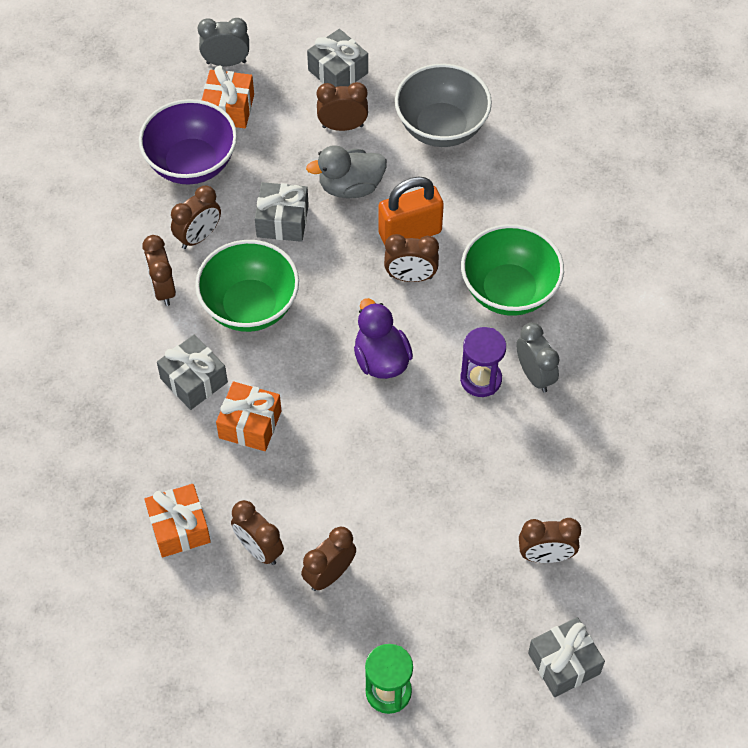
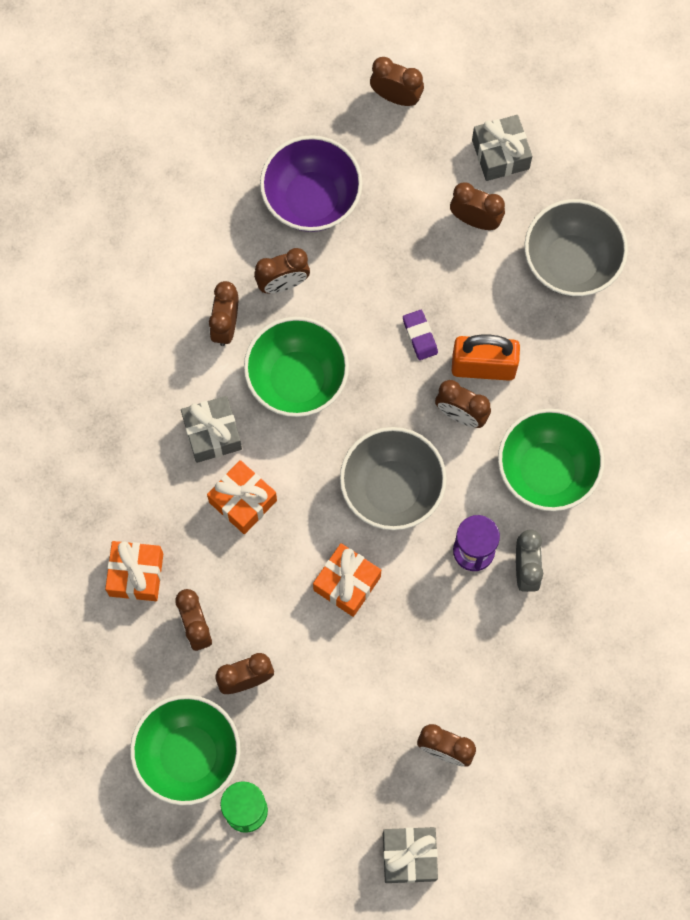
camera: 25 degrees right, 15 degrees up
(226, 62) = (396, 96): grey clock -> brown clock
(229, 109) = (374, 152): orange gift -> orange gift (347, 583)
(282, 221) = (369, 301): grey gift -> none
(308, 666) = (188, 755): none -> green bowl
(341, 231) = (420, 336): none -> purple eraser
(350, 187) = (451, 291): grey duck -> none
(381, 360) = (392, 489): purple duck -> grey bowl

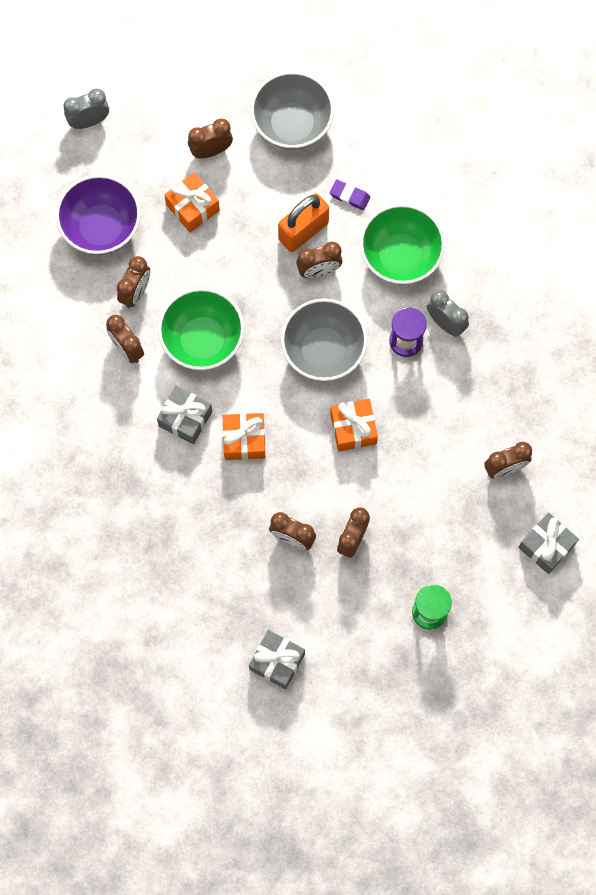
camera: 45 degrees left, 0 degrees up
(136, 574) = (226, 542): orange gift -> orange gift (192, 207)
(188, 755) = (364, 614): green bowl -> none
(396, 96) = (89, 121): brown clock -> grey clock
(420, 336) = (248, 248): purple eraser -> purple eraser (349, 196)
(500, 154) = (186, 99): grey gift -> grey gift (277, 661)

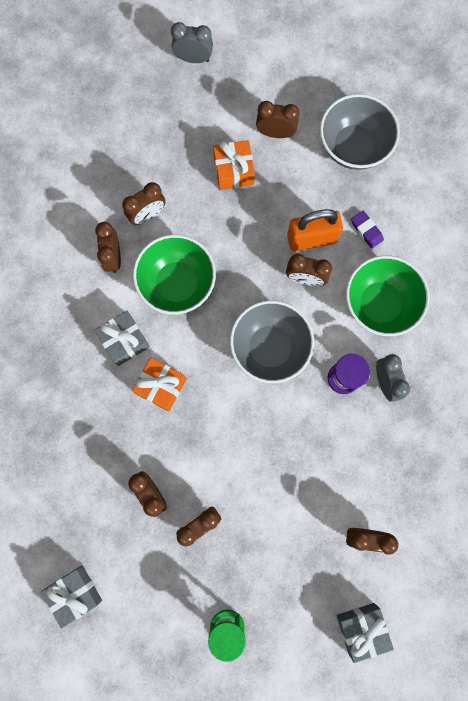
camera: 30 degrees right, 5 degrees up
(101, 227) = (152, 148): purple bowl -> none
(353, 429) = (256, 428): orange gift -> none

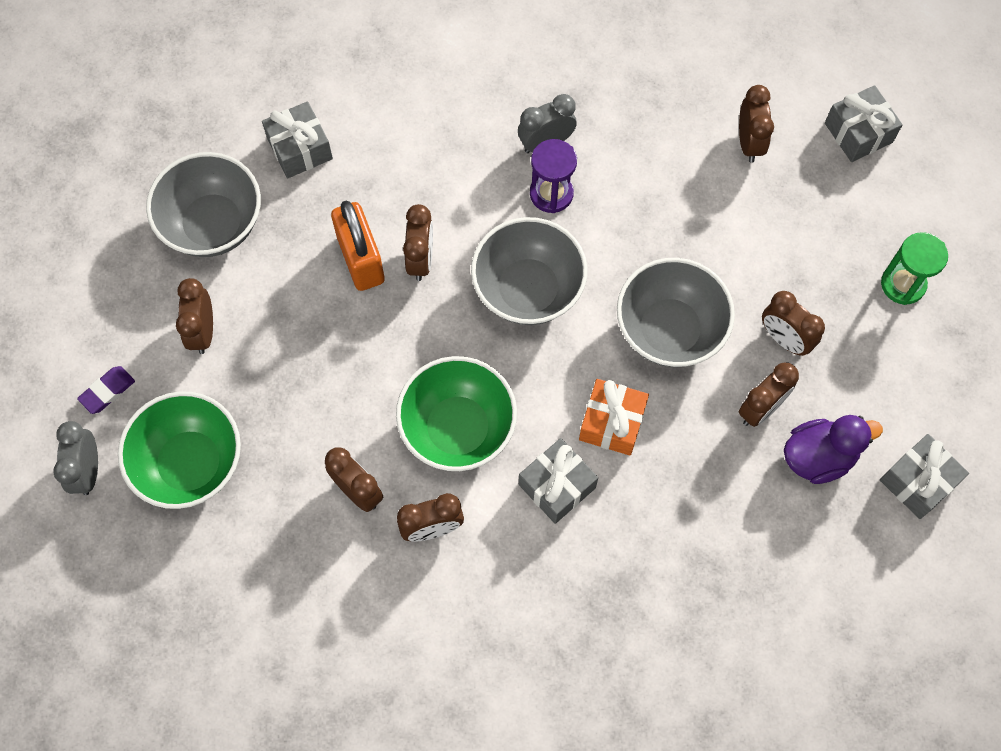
camera: 100 degrees left, 10 degrees down
(108, 525) = (818, 457): none -> purple duck
(222, 441) = (669, 330): none -> grey bowl
(233, 171) = (270, 380): orange gift -> none
(366, 230) = (338, 192): purple eraser -> purple eraser (107, 391)
(379, 304) = (441, 163): green bowl -> green bowl (190, 464)
(405, 209) = (300, 149): none -> grey gift

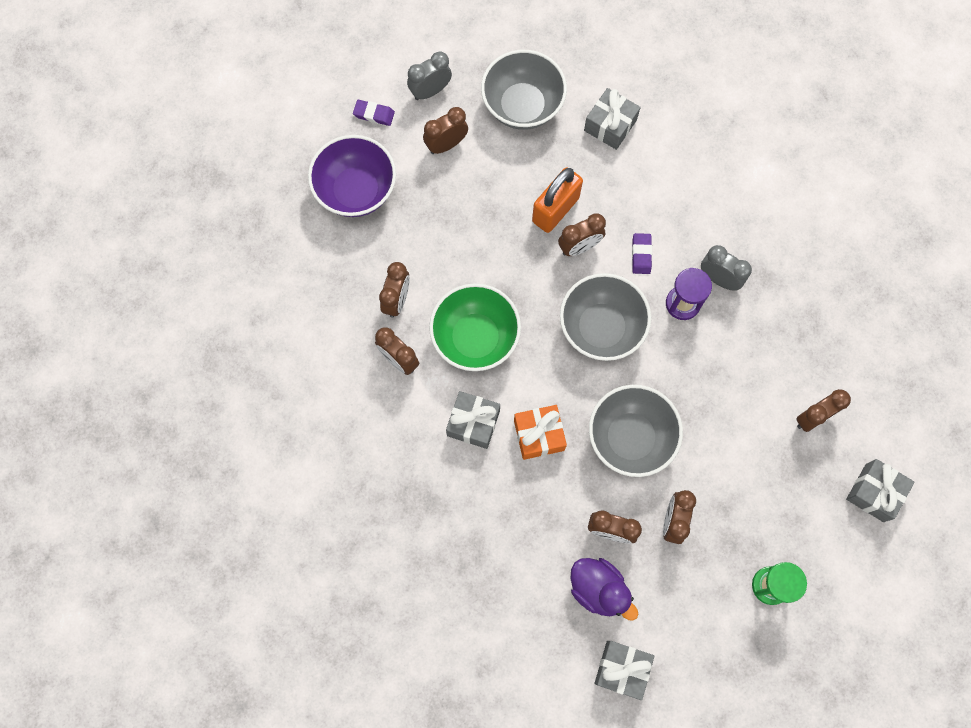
camera: 60 degrees right, 5 degrees up
(88, 471) = (317, 135): grey clock -> grey clock (430, 91)
(190, 464) = (356, 190): green bowl -> purple bowl
(470, 203) = (641, 255): none -> purple eraser

